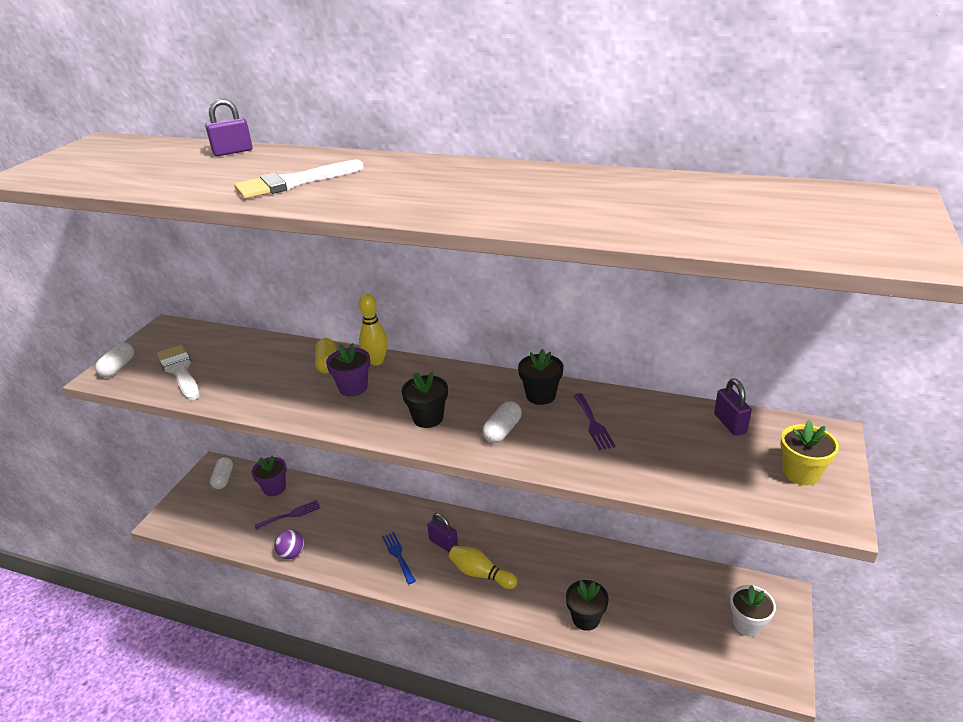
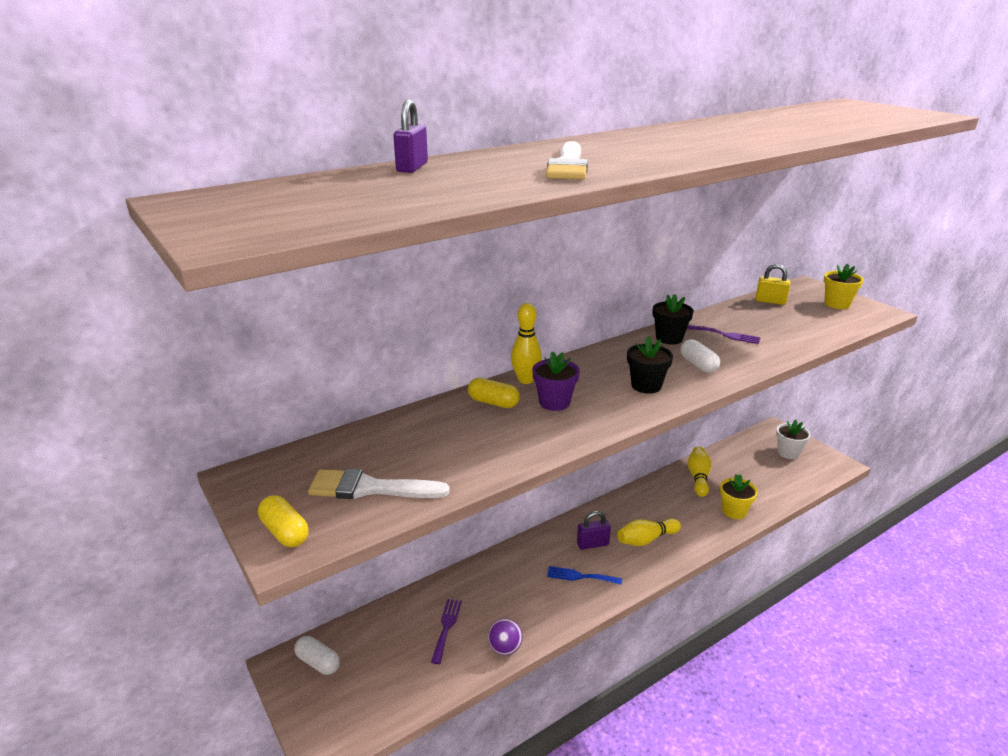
camera: 55 degrees left, 5 degrees down
(118, 367) = (285, 532): white capsule -> yellow capsule
(274, 488) = (389, 624): purple flower pot -> none
(586, 618) = (734, 511): black flower pot -> yellow flower pot
(612, 569) = (698, 478): none -> yellow bowling pin
(730, 423) = (770, 301): purple padlock -> yellow padlock

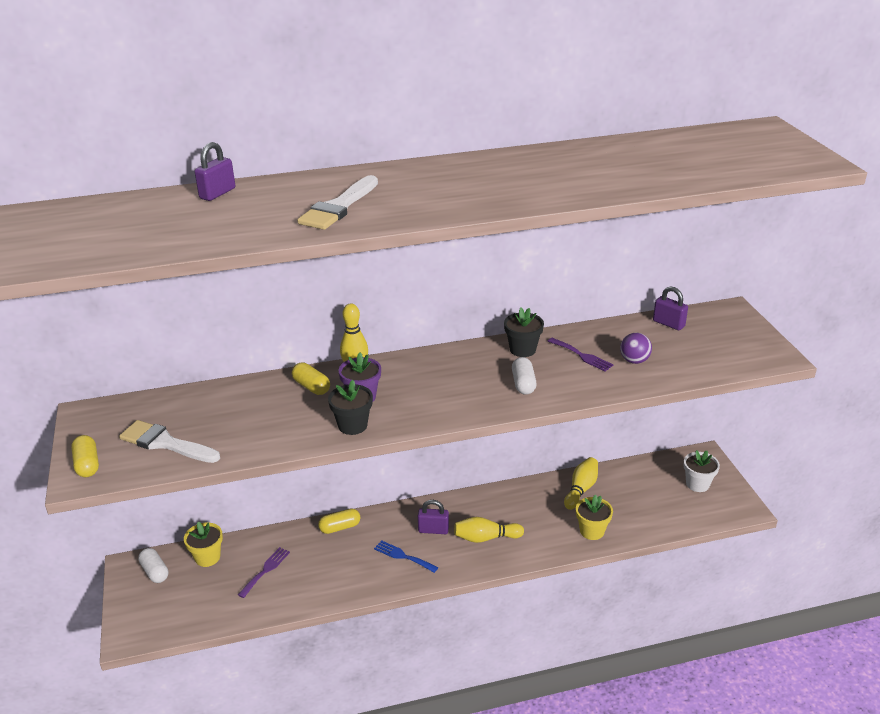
camera: 20 degrees right, 5 degrees up
(499, 563) = (340, 527): none -> yellow capsule
(505, 648) = (302, 600): purple ball -> purple ball (634, 361)
(646, 386) = (455, 396): black flower pot -> black flower pot (352, 425)
(770, 301) = (668, 324): yellow padlock -> purple padlock
(837, 304) = (738, 339): yellow flower pot -> yellow flower pot (207, 557)

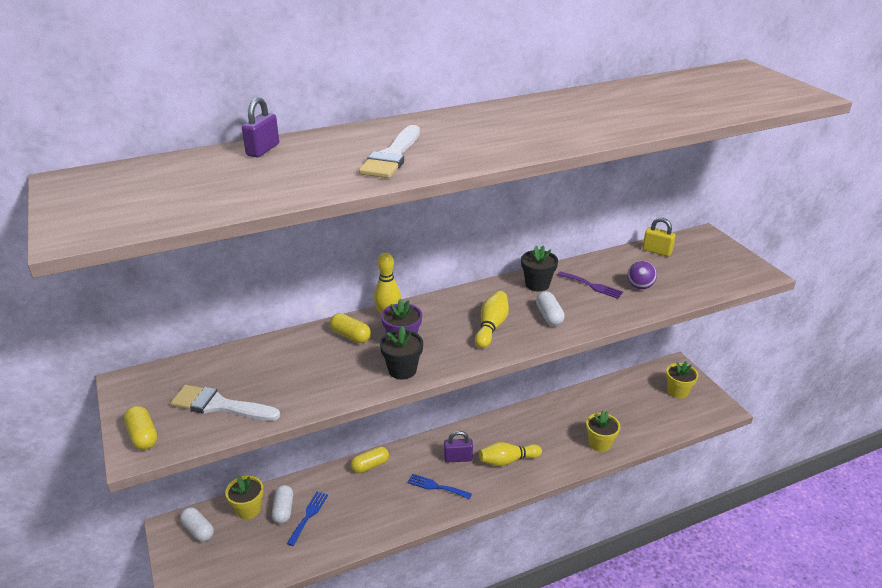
camera: 10 degrees left, 0 degrees up
(242, 562) = (283, 510): none -> white capsule
(265, 570) = (308, 515): purple fork -> blue fork
(581, 489) = (579, 406): yellow bowling pin -> yellow bowling pin (491, 327)
(668, 324) = (657, 251): purple padlock -> yellow padlock
(697, 484) = (677, 391): white flower pot -> yellow flower pot

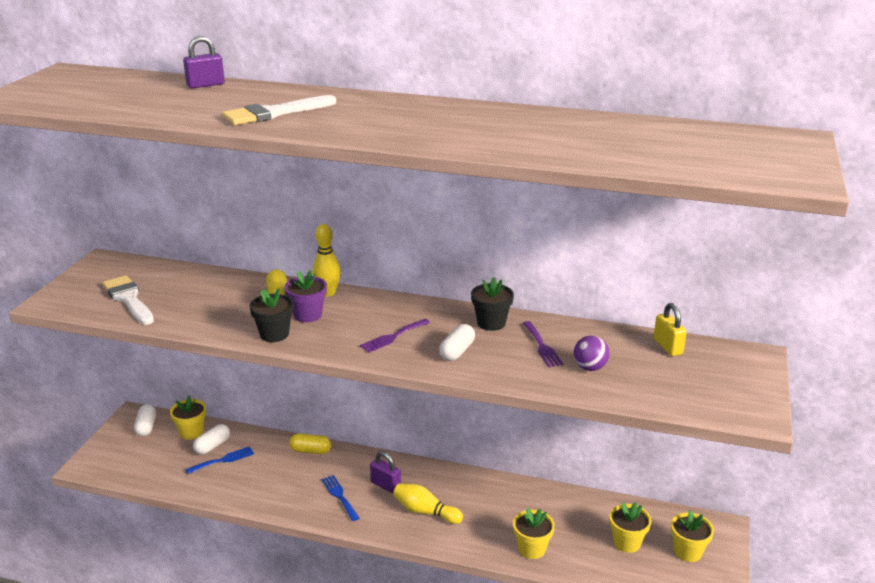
camera: 40 degrees right, 5 degrees down
(143, 436) = (63, 295): yellow capsule -> none
(491, 327) = (393, 337): yellow bowling pin -> purple fork
(643, 406) = (627, 542): none -> yellow flower pot

